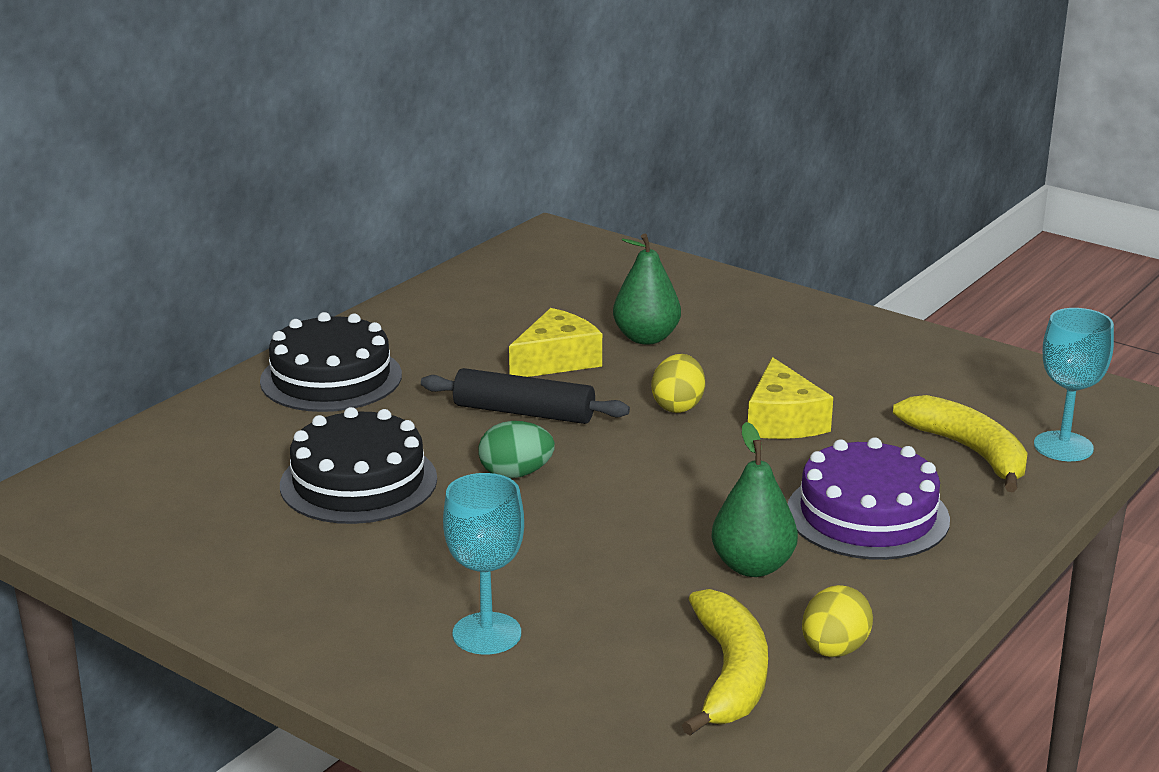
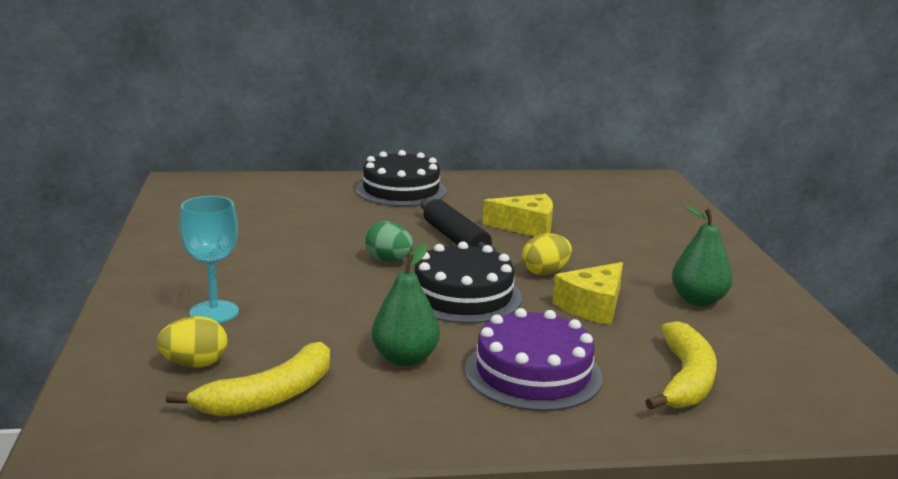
camera: 45 degrees right, 5 degrees down
(358, 482) = (314, 230): black cake -> black cake (463, 296)
(646, 338) = (601, 238): green pear -> green pear (698, 300)
(834, 650) = (348, 421): yellow egg -> yellow egg (195, 364)
(1063, 446) = (769, 412): turquoise goblet -> none

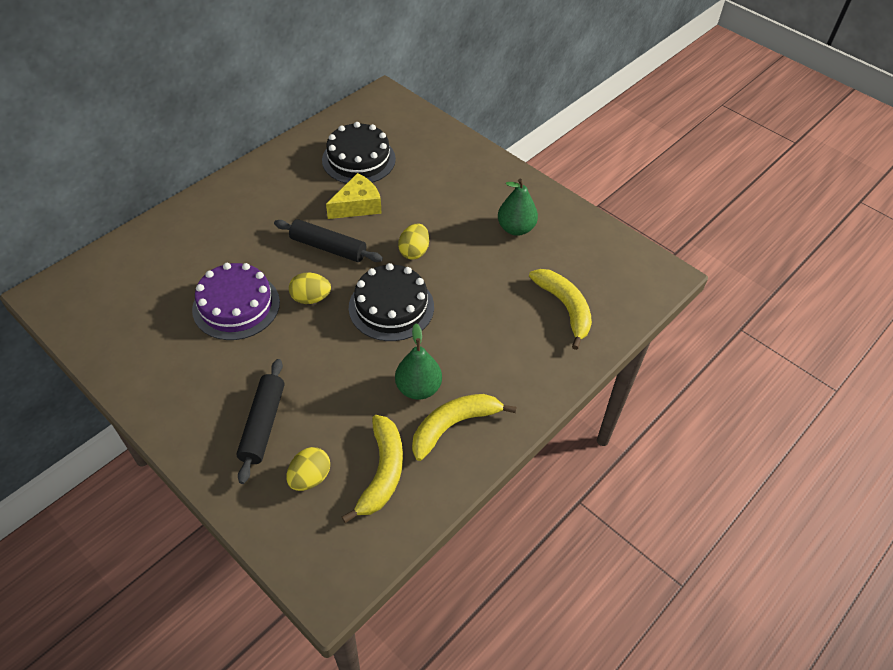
camera: 40 degrees left, 30 degrees up
(214, 312) = (263, 424): turquoise goblet -> black rolling pin
(388, 260) = (311, 298): green egg -> yellow egg
(401, 190) = (231, 207): black cake -> black cake (358, 159)
(402, 402) = (453, 425): none -> yellow banana
(533, 373) = (492, 354): purple cake -> purple cake (236, 306)
(592, 306) = (469, 270): yellow cheese -> none

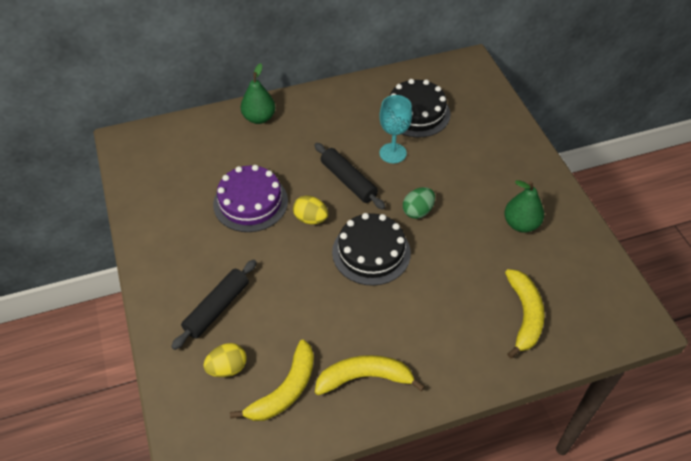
camera: 30 degrees right, 0 degrees up
(357, 205) = (393, 153): yellow cheese -> turquoise goblet
(414, 251) = (418, 211): yellow egg -> green egg
(418, 388) = (354, 332): green pear -> green pear (259, 118)

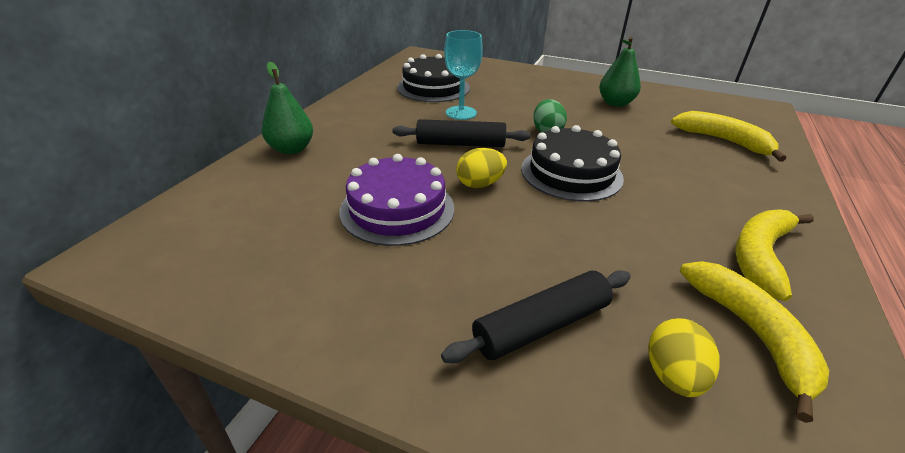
camera: 50 degrees left, 15 degrees down
(217, 308) = (541, 326): black rolling pin -> black rolling pin turned 75 degrees clockwise

